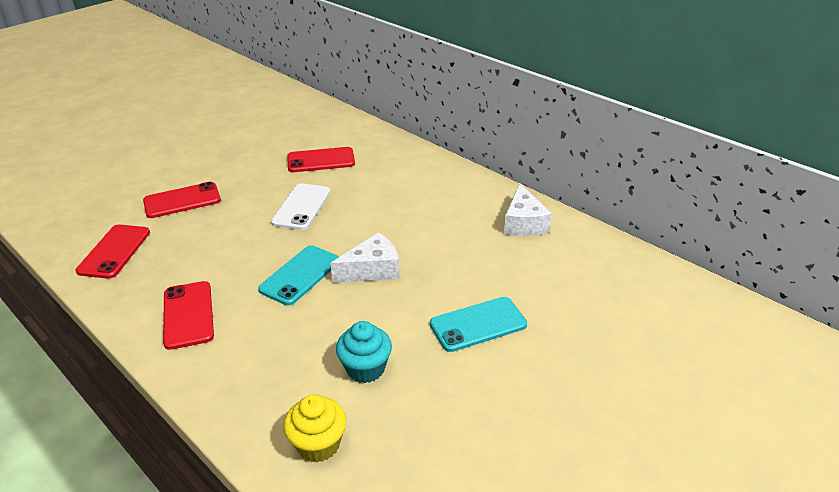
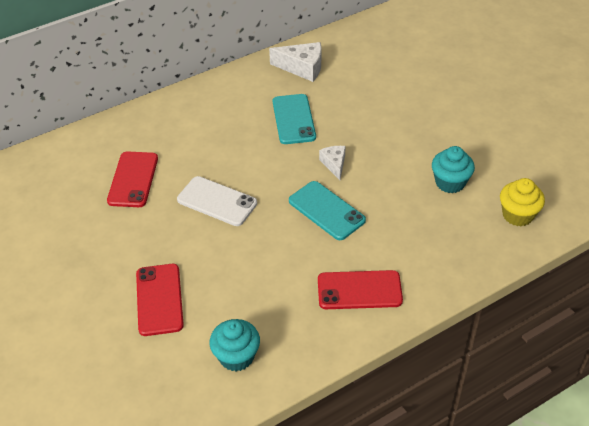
camera: 75 degrees left, 10 degrees up
(114, 251) = (236, 356): red phone -> turquoise cupcake
(372, 270) = (334, 164): white cheese -> white cheese, size x0.62
(478, 324) = (417, 117): turquoise phone -> turquoise phone (293, 119)

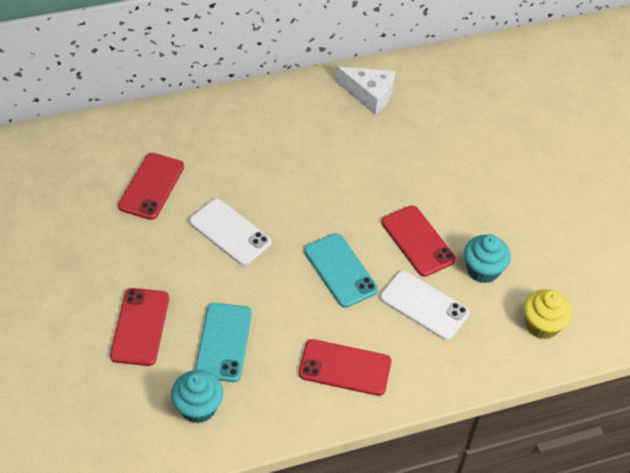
camera: 10 degrees right, 5 degrees up
(293, 119) = (340, 155): turquoise phone -> turquoise phone (223, 342)
(334, 164) = (366, 219): white cheese -> none
(385, 172) = (417, 241): none -> red phone
(410, 222) = (424, 305): none -> white phone

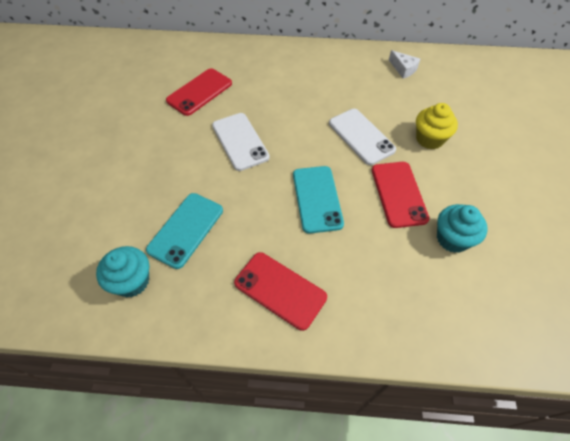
camera: 25 degrees right, 5 degrees up
(140, 327) = (127, 195): red phone -> none
(369, 95) = (403, 69): white cheese -> white cheese, size x0.62
(424, 305) = (381, 255): white phone -> white phone (361, 136)
(542, 325) = (498, 314): yellow cupcake -> yellow cupcake (429, 139)

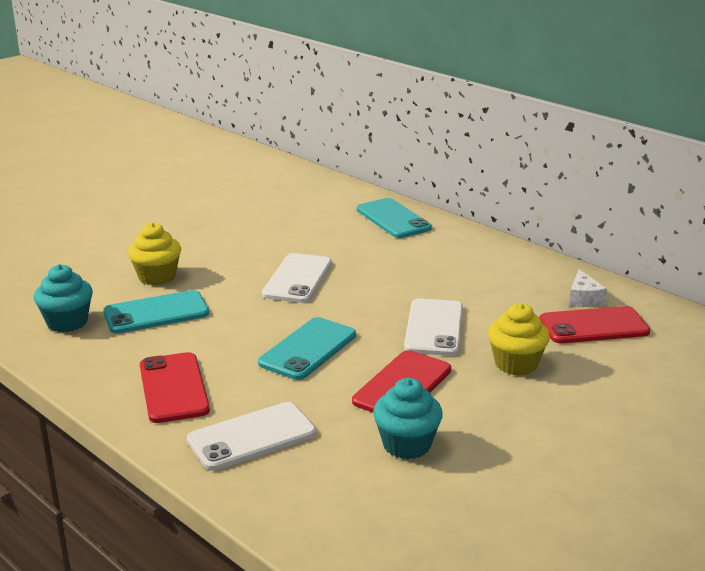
camera: 40 degrees right, 30 degrees down
(144, 195) = (157, 277): none -> yellow cupcake
(199, 92) = (314, 230): red phone -> red phone (593, 326)
(236, 57) = (393, 219): none -> turquoise phone
(373, 296) = (251, 437): none -> white phone

